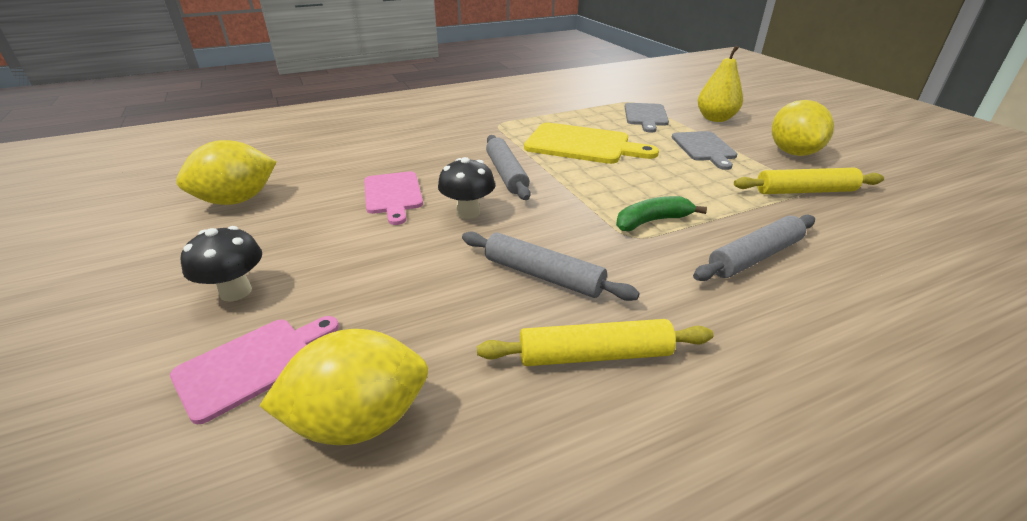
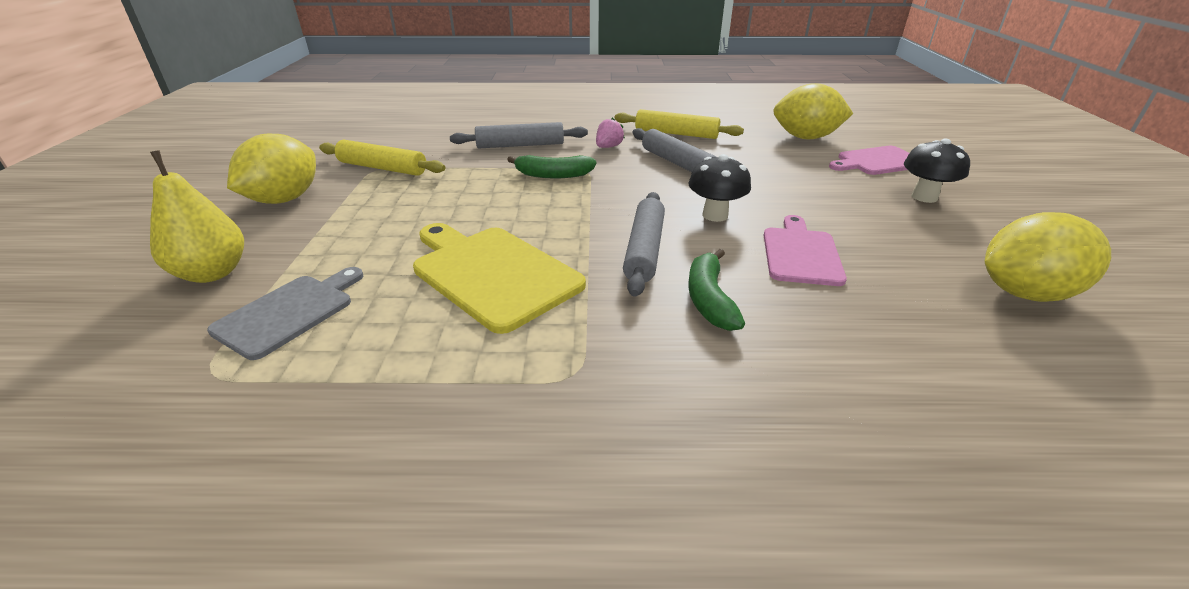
camera: 155 degrees left, 0 degrees up
(451, 157) = (709, 299): none -> green banana
(654, 285) = (608, 147): none -> pink strawberry
(704, 148) = (355, 228): grey cutting board -> none

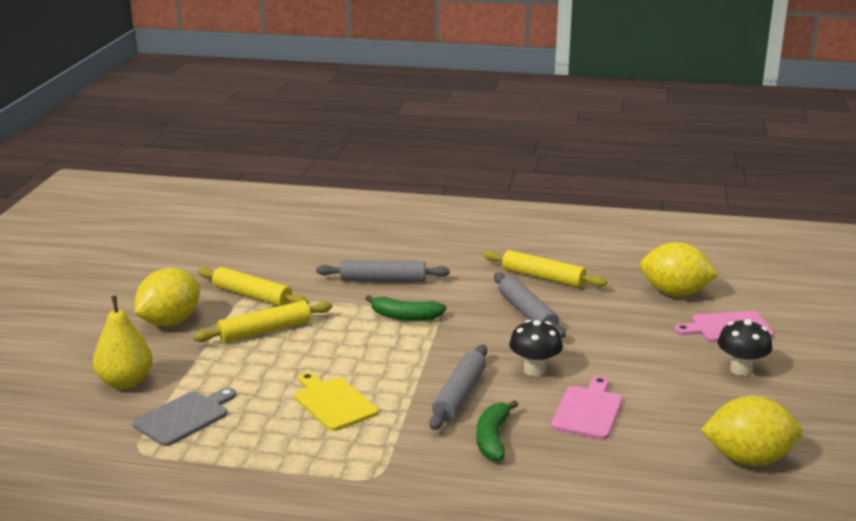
camera: 10 degrees right, 10 degrees down
(398, 200) = (265, 331): none -> yellow rolling pin
(492, 273) = (333, 403): yellow cutting board -> yellow cutting board, size x0.65
(608, 147) = (468, 289): pink strawberry -> none

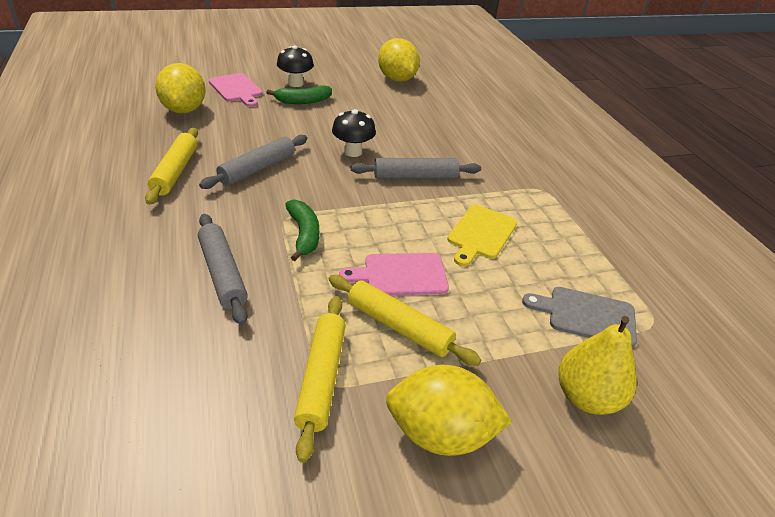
camera: 120 degrees left, 15 degrees up
(492, 438) = (455, 154): green banana -> green banana (303, 101)
(588, 410) = (390, 126): pink cutting board -> pink cutting board (401, 275)

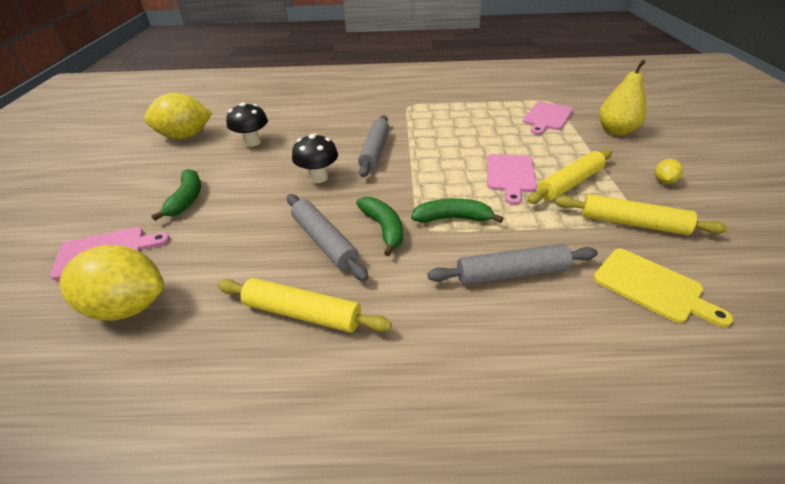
camera: 70 degrees left, 0 degrees up
(280, 195) = (383, 228): none -> green banana
(295, 83) = (134, 201): black mushroom -> black mushroom (252, 142)
(440, 433) = (664, 181): yellow lemon -> yellow lemon, size x0.44
(481, 234) = (461, 136): yellow cutting board -> yellow cutting board (651, 287)
(586, 315) = (547, 117): grey cutting board -> pink cutting board

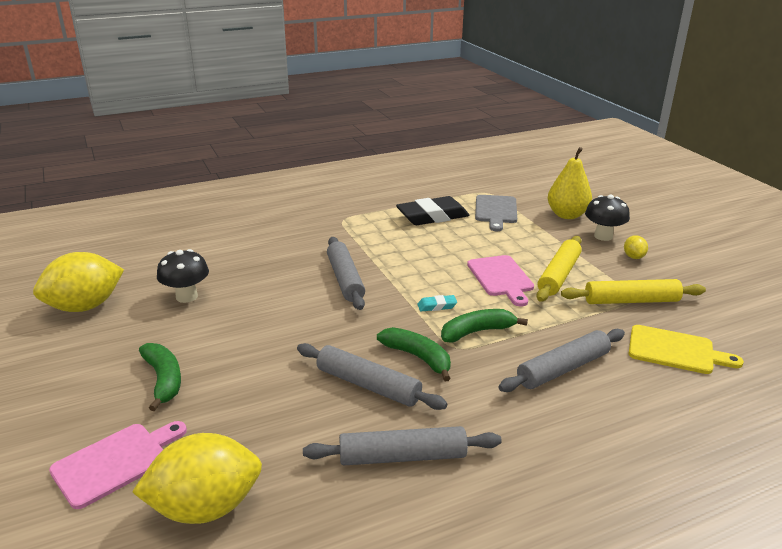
camera: 25 degrees left, 10 degrees down
(302, 313) = (402, 456): yellow rolling pin -> grey rolling pin
(318, 178) = (305, 321): black mushroom -> black mushroom (603, 236)
(433, 188) = (437, 306): none -> turquoise eraser
(485, 114) = (432, 216): none -> black eraser
(547, 117) = (496, 211): pink cutting board -> grey cutting board

